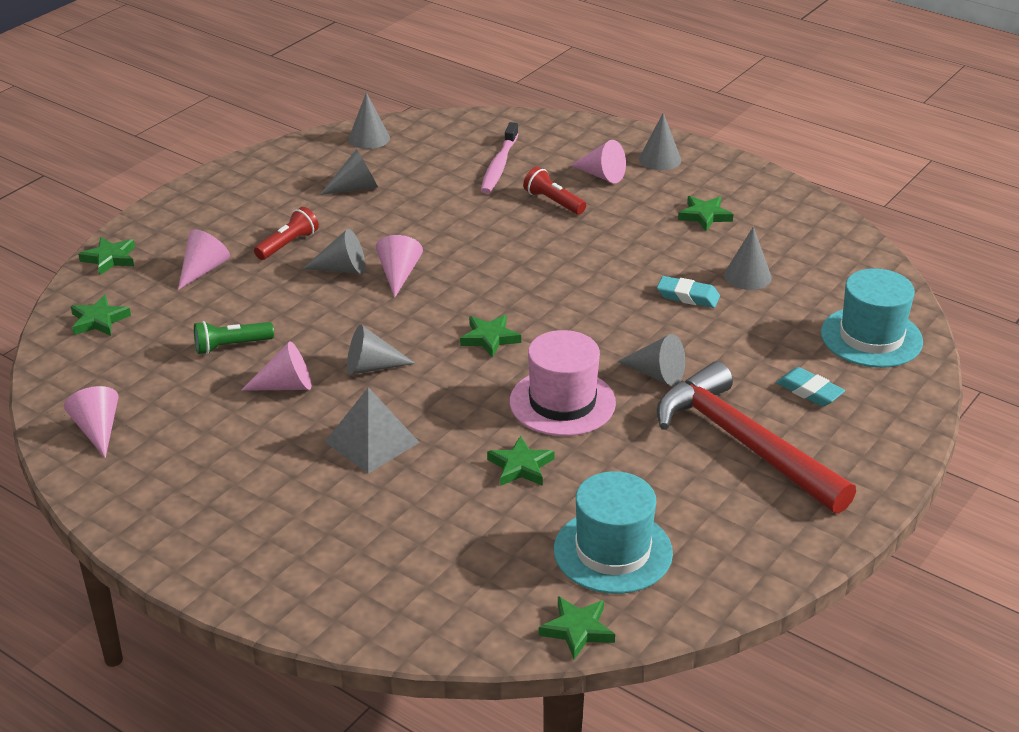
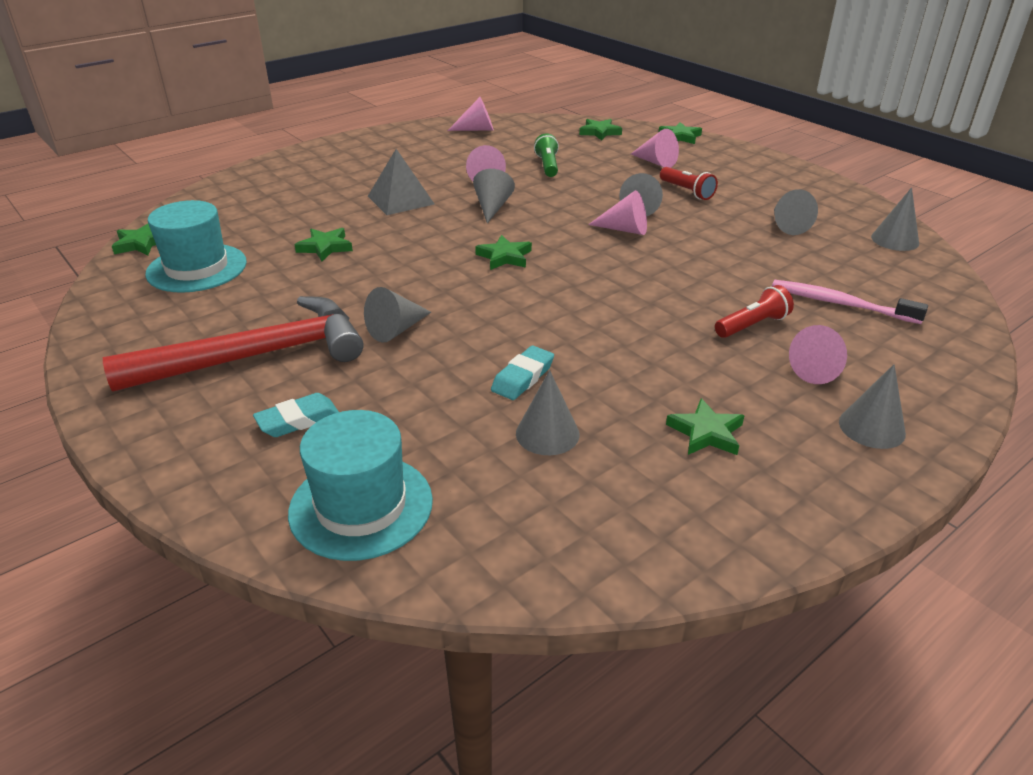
camera: 105 degrees right, 0 degrees up
(562, 402) = (390, 276): pink hat -> none

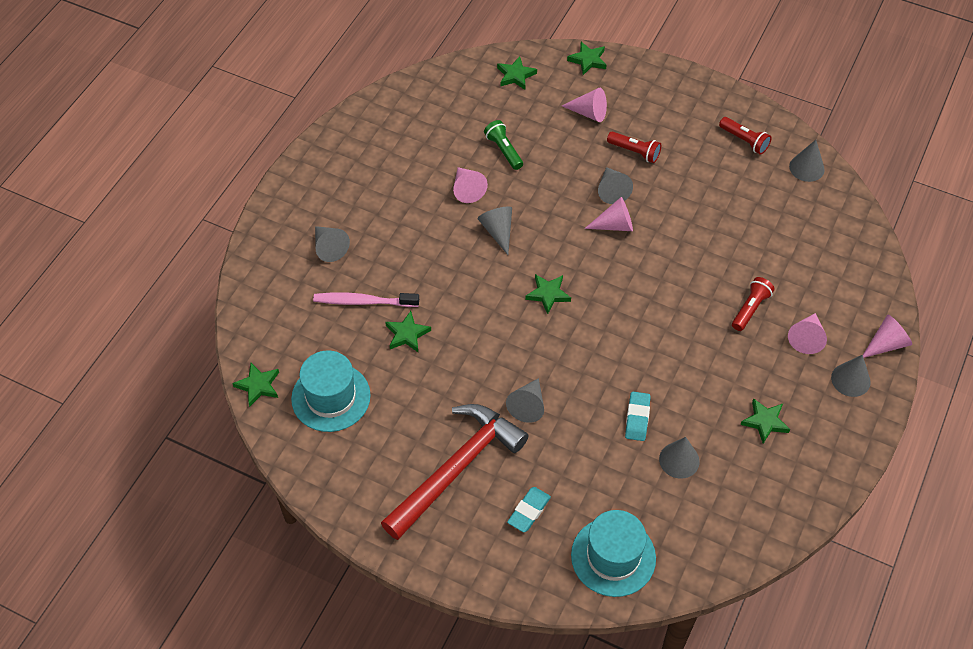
camera: 25 degrees left, 20 degrees up
(400, 200) = (417, 248): grey pyramid -> none
(477, 129) = (404, 108): pink cone -> pink cone (886, 344)
(787, 225) = (727, 175): grey cone -> grey cone (329, 248)
(824, 208) = (744, 141): none -> red flashlight
(840, 304) = (795, 263): pink toothbrush -> pink toothbrush (363, 302)

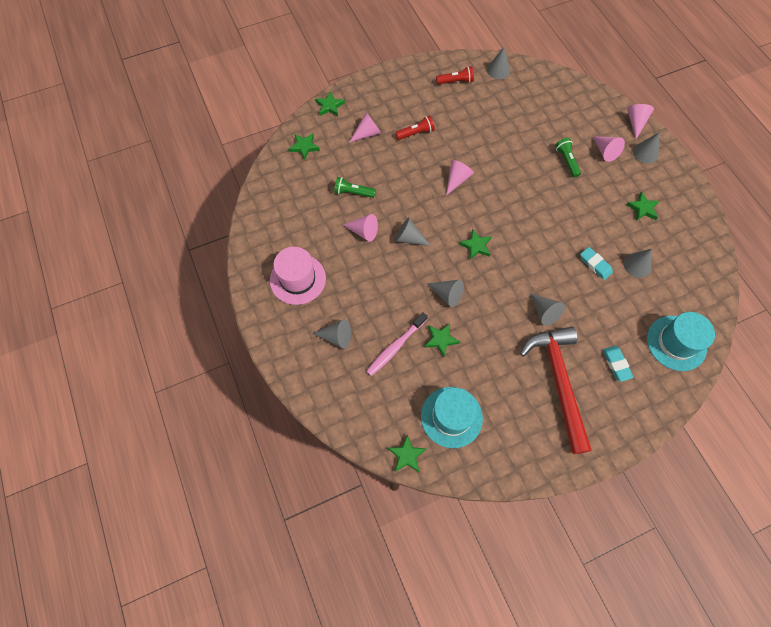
camera: 50 degrees left, 10 degrees up
(361, 175) = (298, 279): none -> pink hat
(612, 190) = (432, 163): grey cone -> grey cone (447, 295)
(750, 308) = (566, 161): red flashlight -> green flashlight

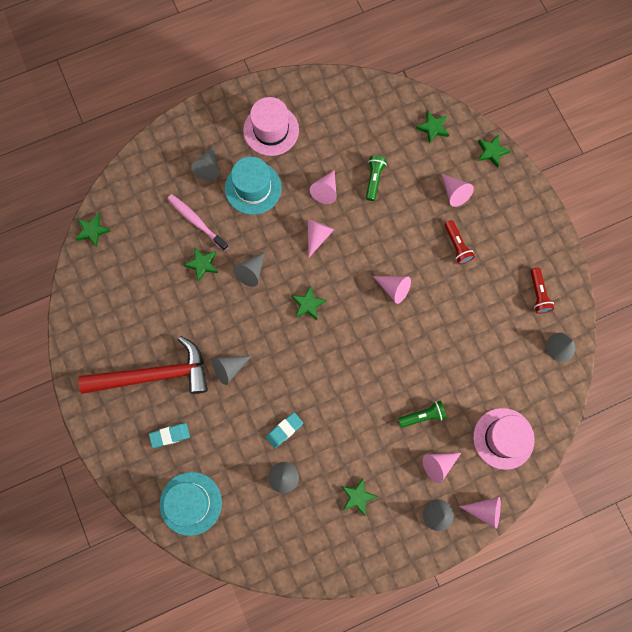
camera: 90 degrees right, 10 degrees up
(409, 238) = (317, 236): grey cone -> pink cone
(451, 417) = (125, 271): turquoise hat -> turquoise hat (253, 188)
(576, 109) = (503, 438): none -> pink hat

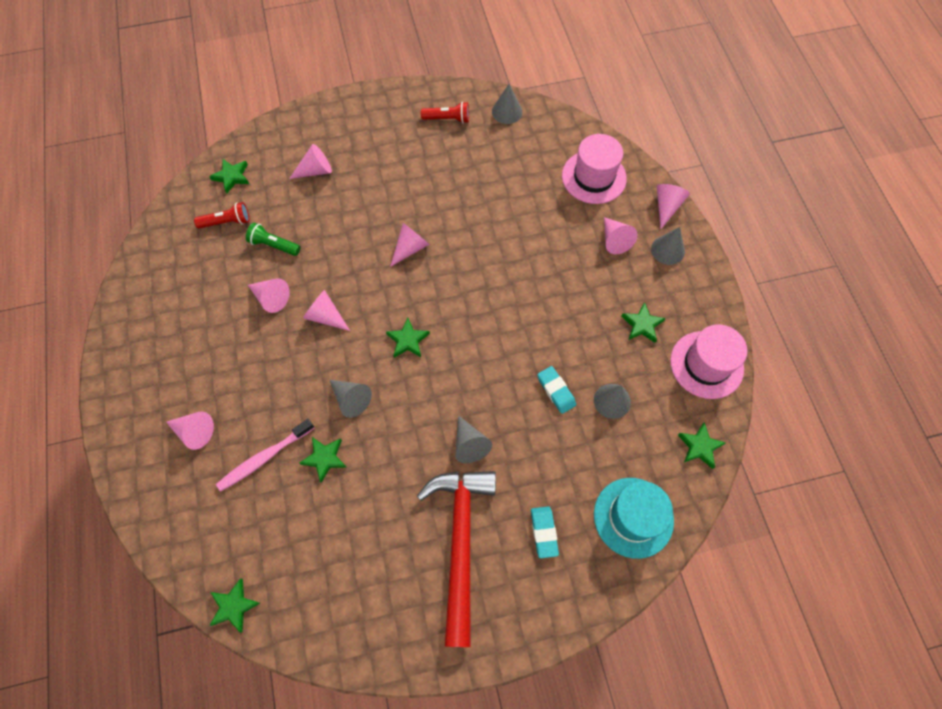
camera: 80 degrees left, 10 degrees down
(208, 168) = (194, 432): grey cone -> pink cone
(253, 188) = (240, 380): turquoise hat -> none
(271, 130) = (170, 347): pink hat -> pink hat (706, 364)
(423, 416) = (559, 245): green flashlight -> none
(457, 246) = (376, 179): red flashlight -> red flashlight (227, 222)
(492, 152) = (279, 128): green star -> green star (699, 446)

